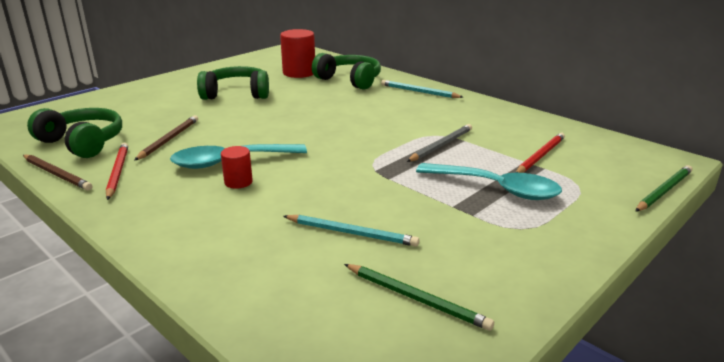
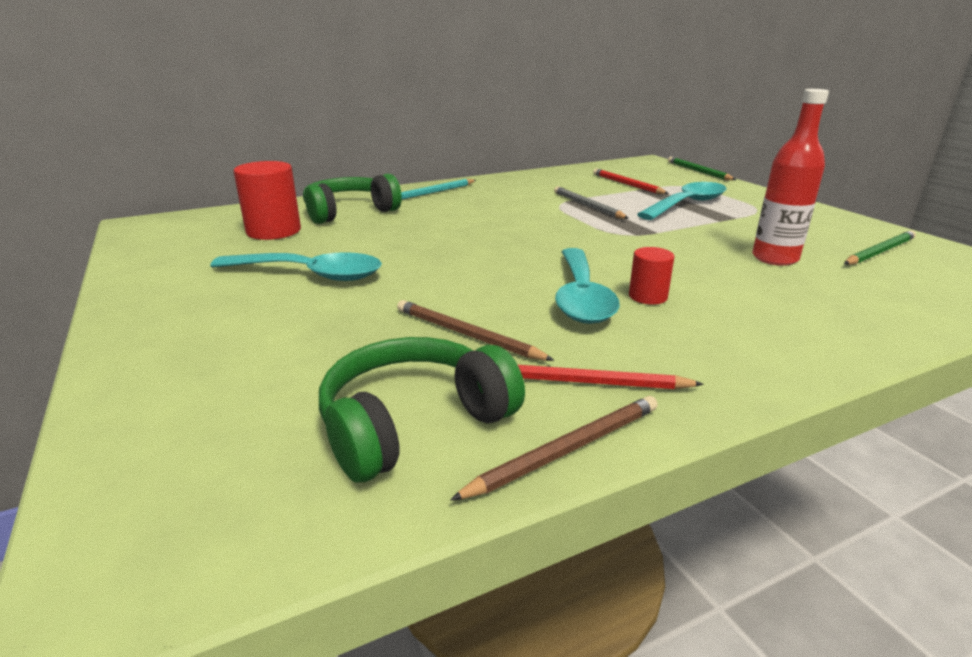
camera: 70 degrees left, 0 degrees up
(236, 94) = (310, 274): green headphones -> turquoise spoon
(351, 233) = (775, 258): turquoise pencil -> red bottle

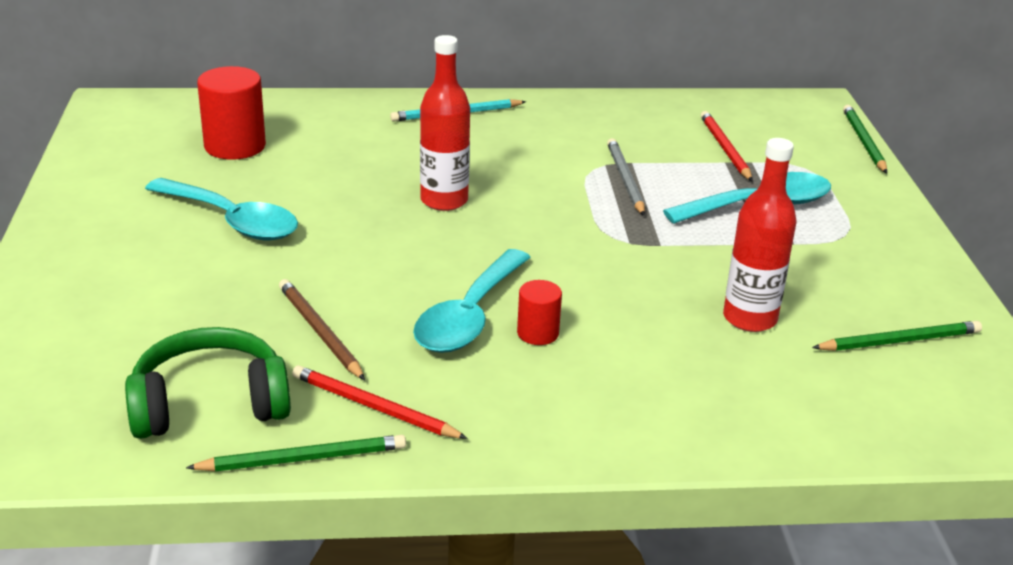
camera: 20 degrees right, 5 degrees up
(349, 212) = (334, 130): green headphones -> none
(476, 235) = (444, 200): none -> red bottle
(566, 450) = (303, 458): brown pencil -> green pencil

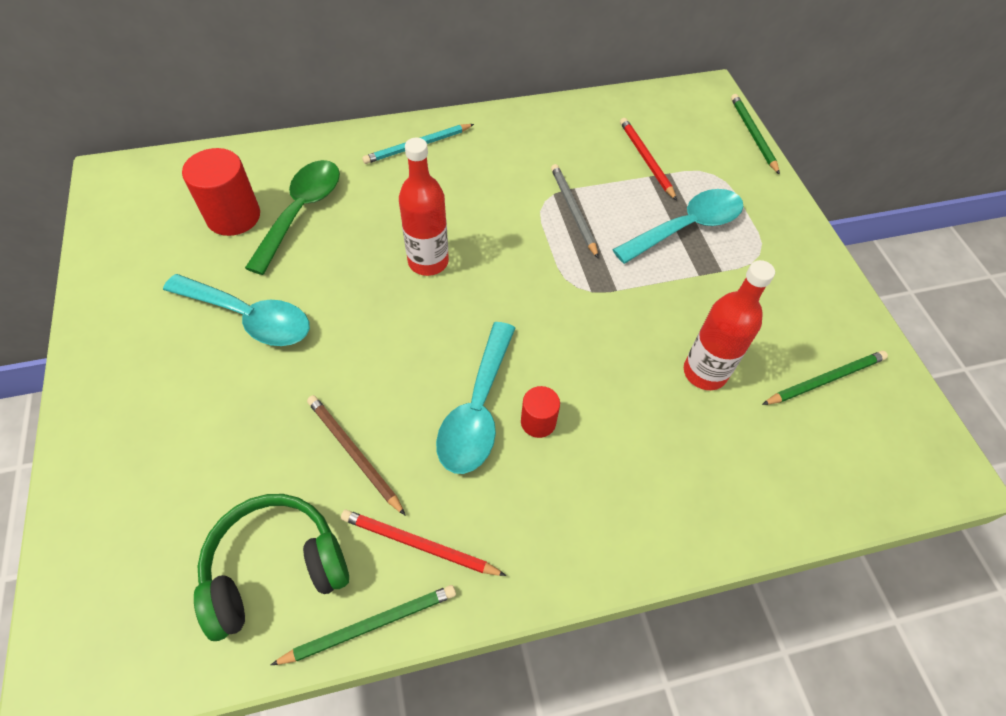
camera: 10 degrees left, 25 degrees up
(311, 150) = (301, 212): none -> green spoon

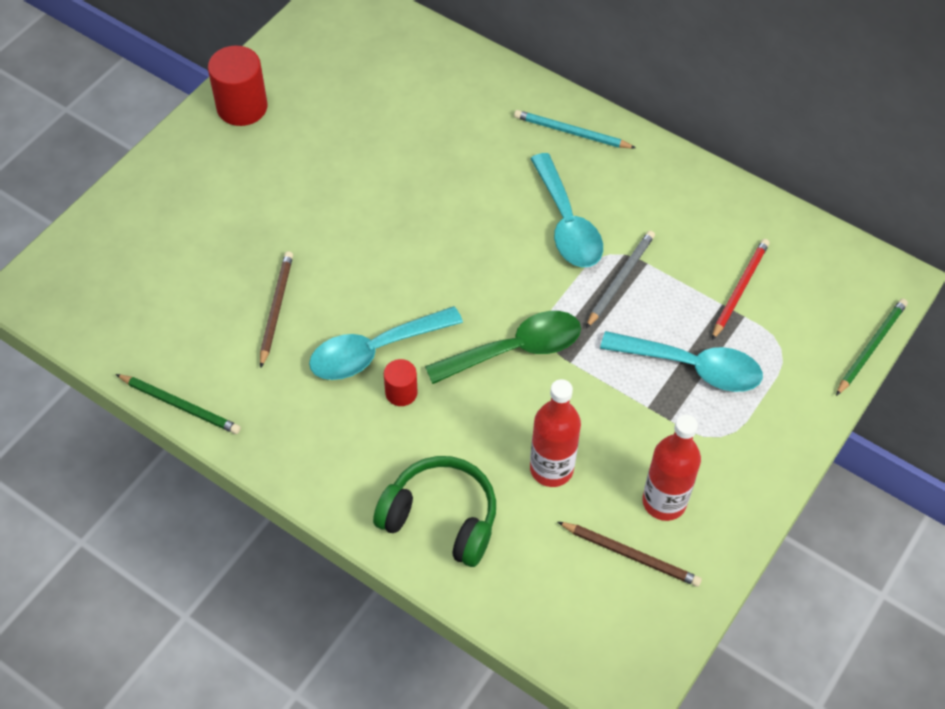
camera: 50 degrees right, 0 degrees up
(233, 216) = (382, 88): red cylinder -> red cylinder (242, 107)
(249, 317) = (314, 170): turquoise spoon -> turquoise spoon (567, 224)
(275, 568) = (168, 331): green headphones -> green headphones (441, 518)
(301, 212) = (428, 120): green spoon -> green spoon (515, 349)
(419, 544) = (250, 391): red pencil -> none
(428, 262) = (467, 228): red bottle -> red bottle (664, 502)
(825, 379) = (631, 555): green pencil -> brown pencil

